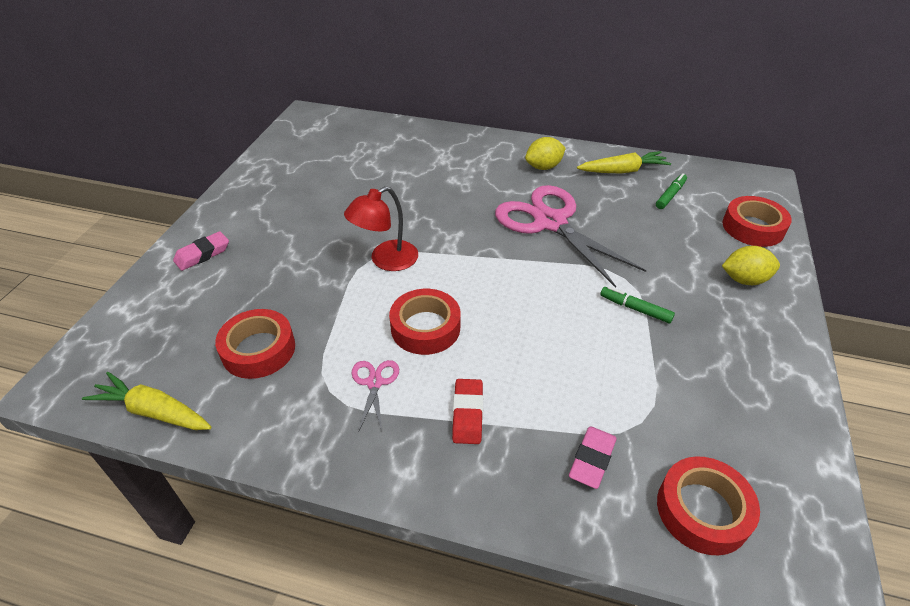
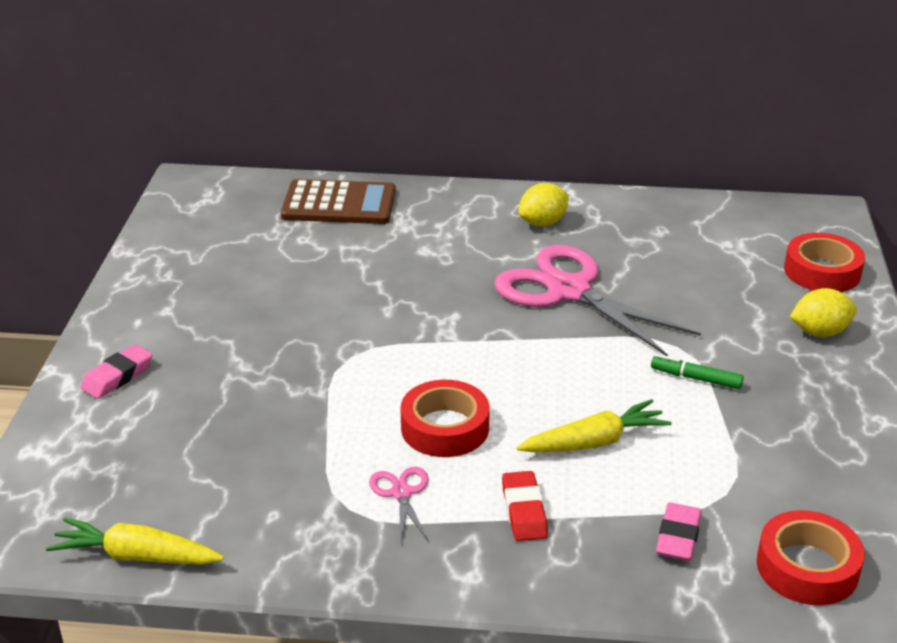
camera: 10 degrees left, 10 degrees down
(258, 350) = (241, 476): red tape -> none
(386, 260) = (368, 358): red lamp -> none
(402, 139) = (339, 204): none -> brown calculator
(622, 171) = (647, 218): yellow carrot -> yellow carrot (594, 442)
(670, 195) = (714, 243): green marker -> none

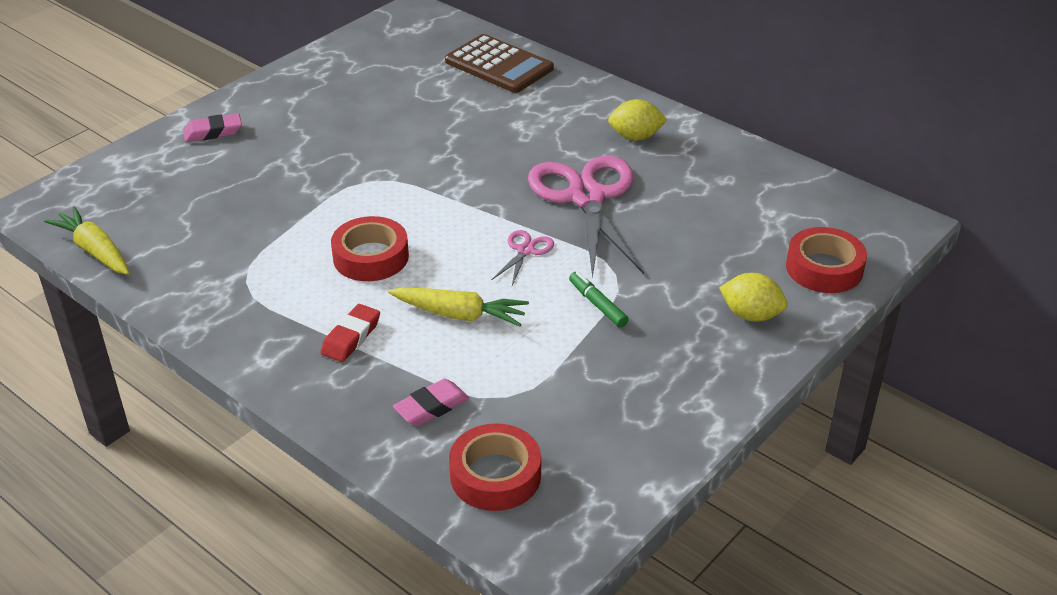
camera: 35 degrees right, 5 degrees up
(401, 493) = (289, 287): pink scissors -> pink scissors (525, 250)

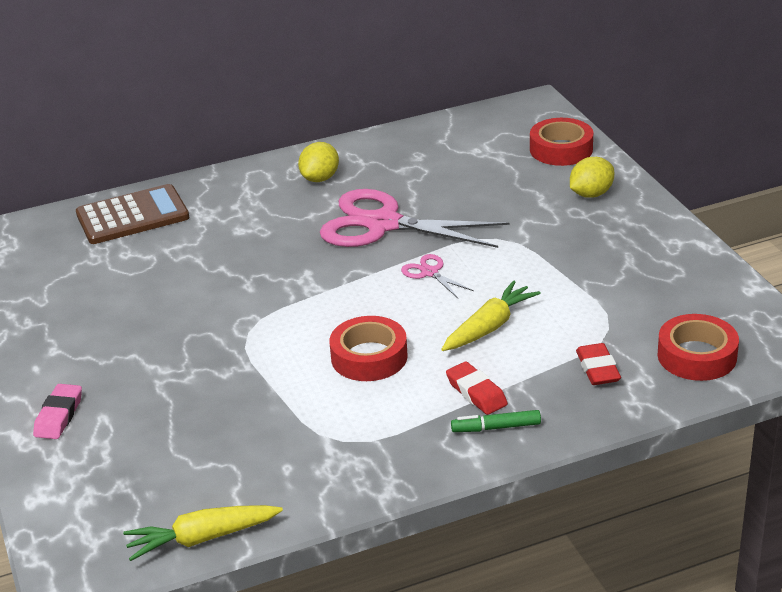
camera: 60 degrees left, 5 degrees down
(431, 407) = (597, 369): pink eraser -> red eraser
(597, 305) = (528, 256): green marker -> green marker (496, 427)

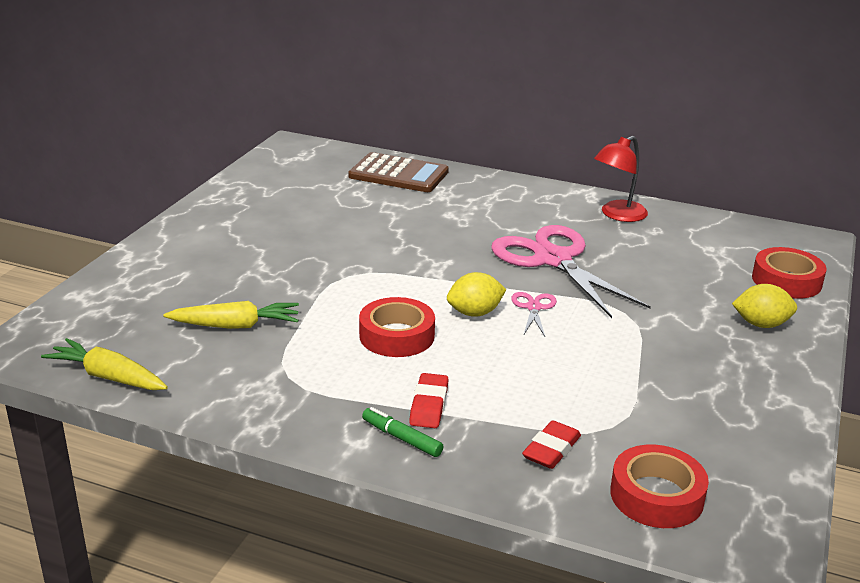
camera: 40 degrees right, 5 degrees down
(59, 416) = (165, 258): pink eraser -> none
(320, 178) = (557, 210): yellow lemon -> yellow lemon (475, 313)
(371, 157) = (617, 215): none -> red lamp
(489, 327) = (516, 368): yellow carrot -> yellow carrot (235, 325)

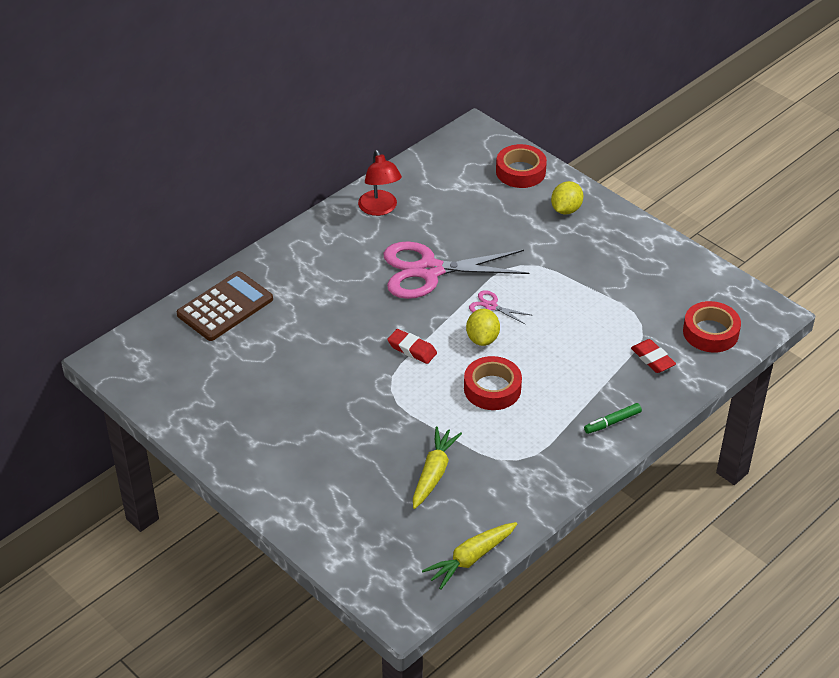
camera: 65 degrees left, 15 degrees up
(429, 405) = (583, 398): red eraser -> red eraser (412, 349)

